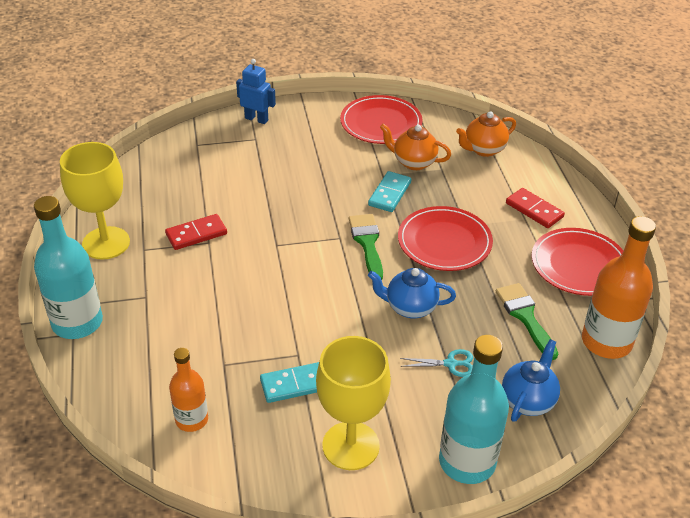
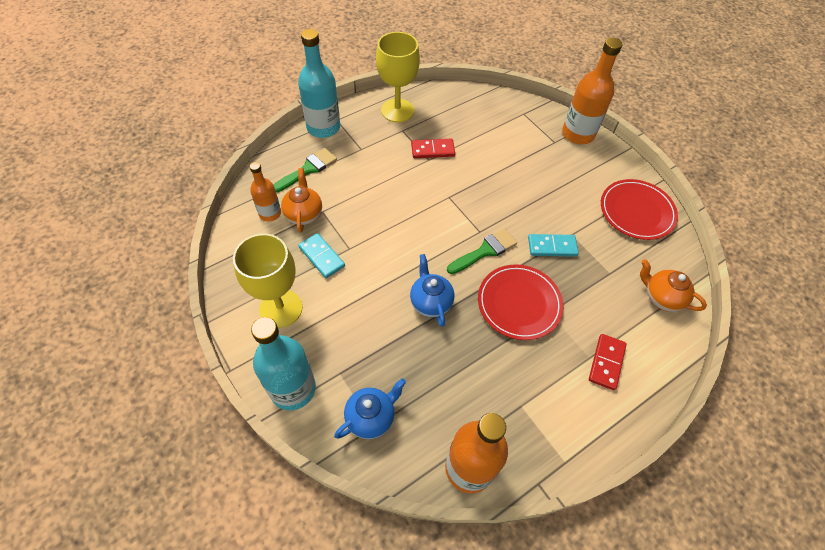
camera: 65 degrees right, 15 degrees up
(196, 234) = (432, 150): red domino -> red domino turned 45 degrees counterclockwise
(256, 119) = (578, 134): blue robot -> orange bottle
(413, 162) = (603, 250): orange teapot -> orange teapot (304, 214)
(450, 364) = (385, 349): turquoise scissors -> none
(525, 316) = (465, 390): green brush -> green brush (308, 169)
(528, 401) = (371, 417): blue teapot -> blue teapot turned 45 degrees counterclockwise
(579, 265) = (555, 420): red plate -> none

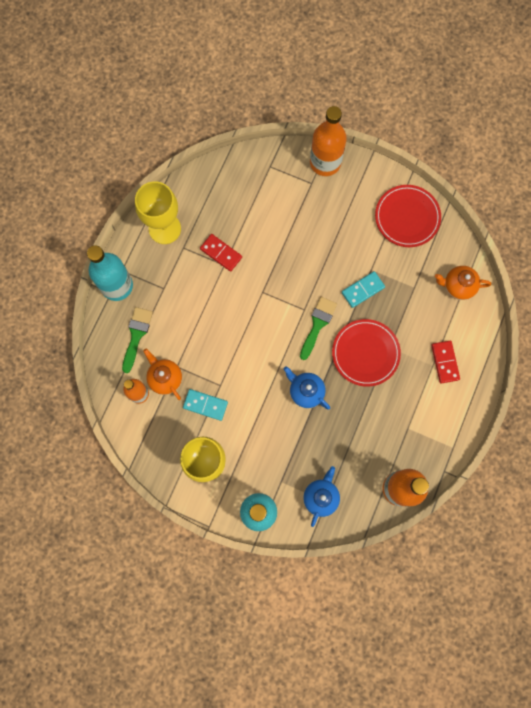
camera: 30 degrees left, 20 degrees up
(432, 150) = (221, 253): red domino -> red domino turned 75 degrees clockwise

